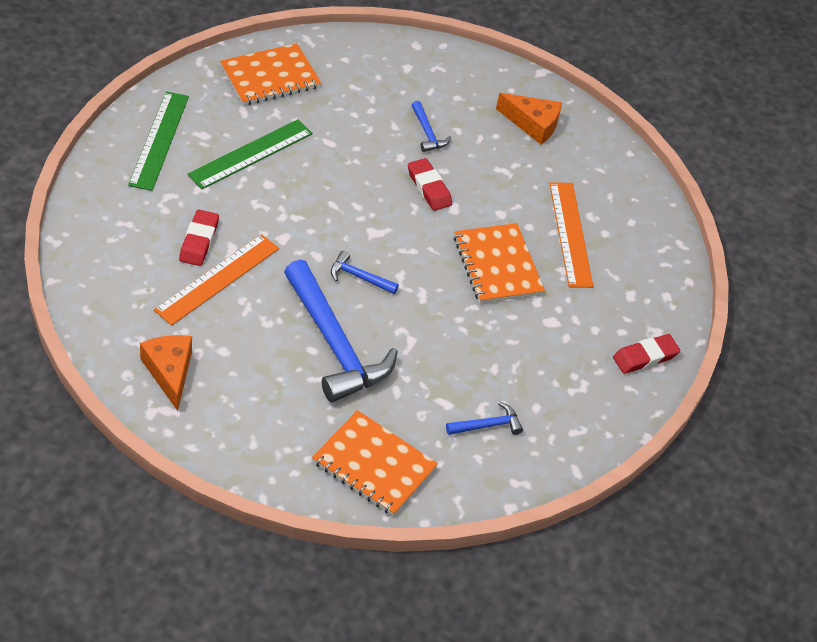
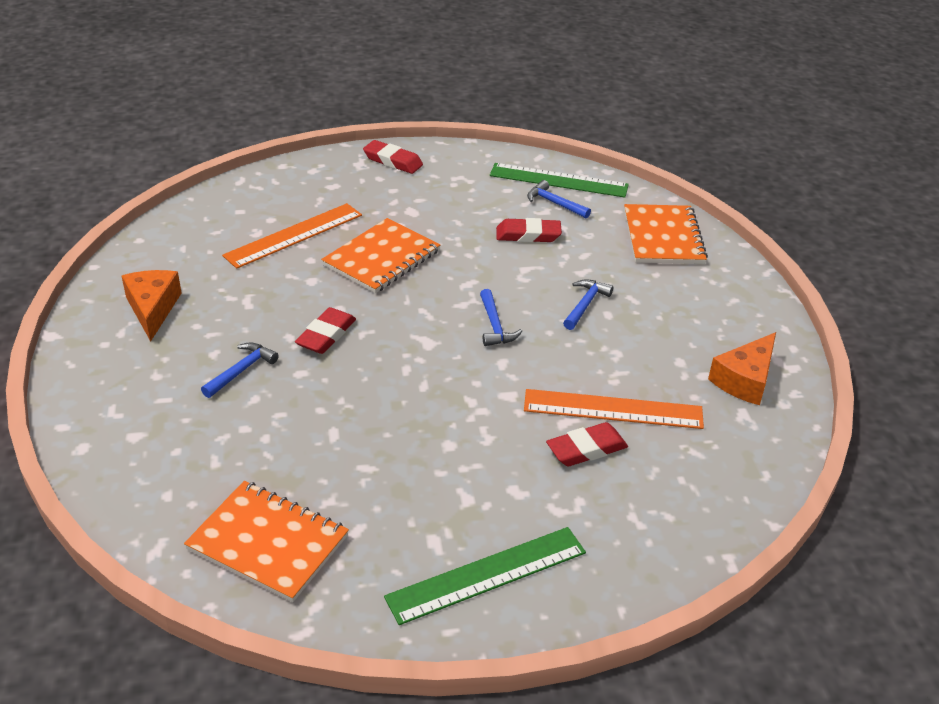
camera: 120 degrees left, 10 degrees down
(251, 154) = (420, 483): green ruler -> green ruler (558, 180)
(335, 344) = (585, 305): blue hammer -> blue hammer, size x0.44
(455, 373) = (528, 235): none -> red eraser

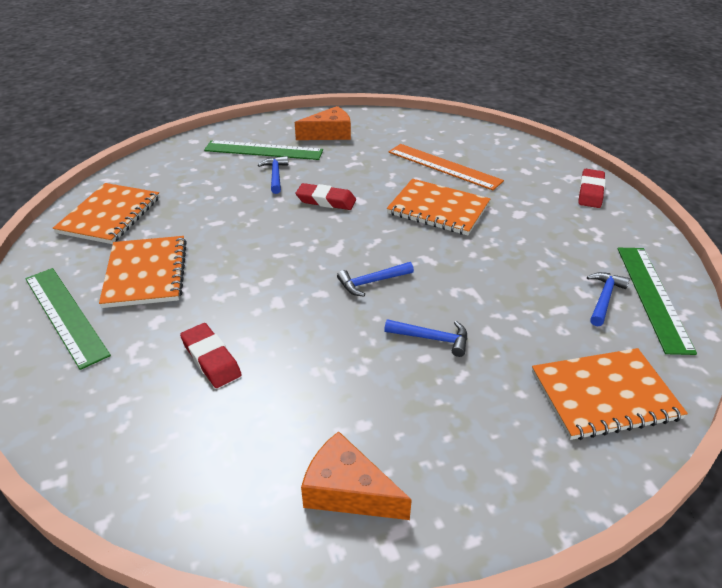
camera: 80 degrees right, 0 degrees up
(163, 375) = (263, 150): none -> green ruler
(241, 370) = (275, 175): blue hammer -> blue hammer turned 120 degrees counterclockwise
(424, 501) = (146, 273): none -> orange notebook
(528, 235) = (530, 286): red eraser -> none
(613, 409) = (270, 373): orange ruler -> none

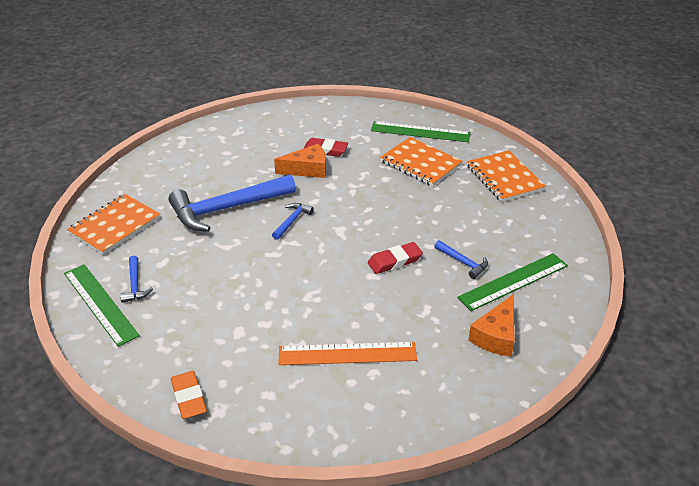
camera: 140 degrees right, 0 degrees up
(348, 491) = (212, 142): orange cheese -> orange cheese (307, 169)
(432, 338) = (227, 209): blue hammer -> blue hammer, size x2.28
(438, 209) = (305, 300): orange notebook -> none
(590, 192) = (189, 398): red eraser -> orange eraser

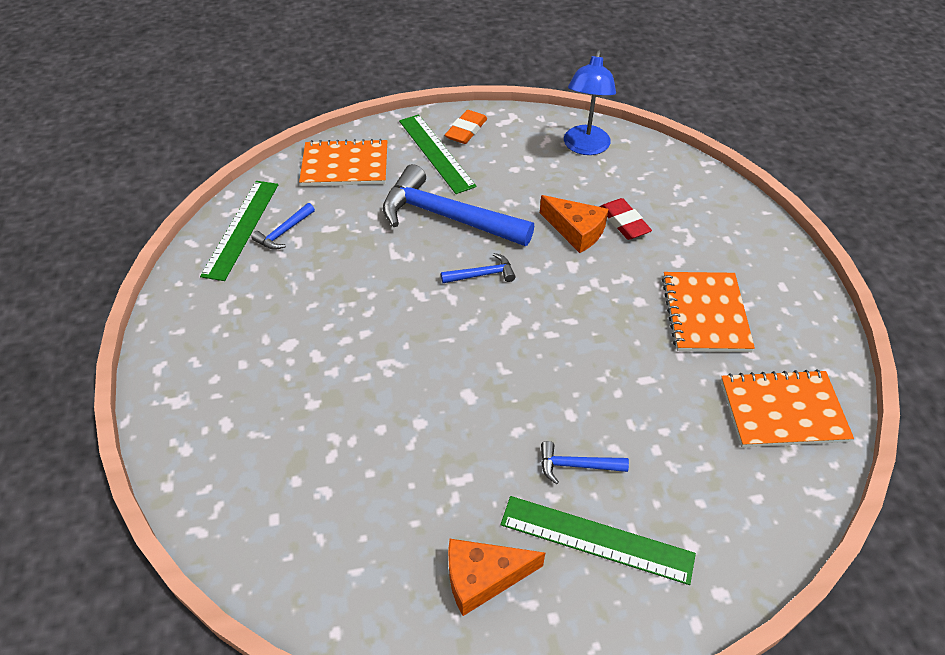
camera: 50 degrees right, 10 degrees up
(189, 398) = (177, 368): orange eraser -> orange eraser (466, 130)
(249, 129) = (585, 147): none -> blue lamp
(347, 353) = (332, 450): orange ruler -> none
(394, 261) = (511, 399): red eraser -> none
(420, 132) = (763, 276): green ruler -> green ruler (436, 153)
(463, 262) = (576, 465): blue hammer -> blue hammer turned 90 degrees clockwise
(504, 178) = (782, 410): orange notebook -> orange notebook turned 60 degrees clockwise

